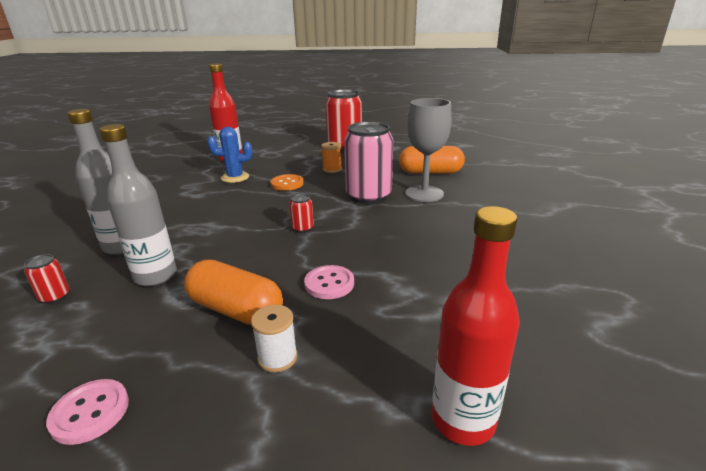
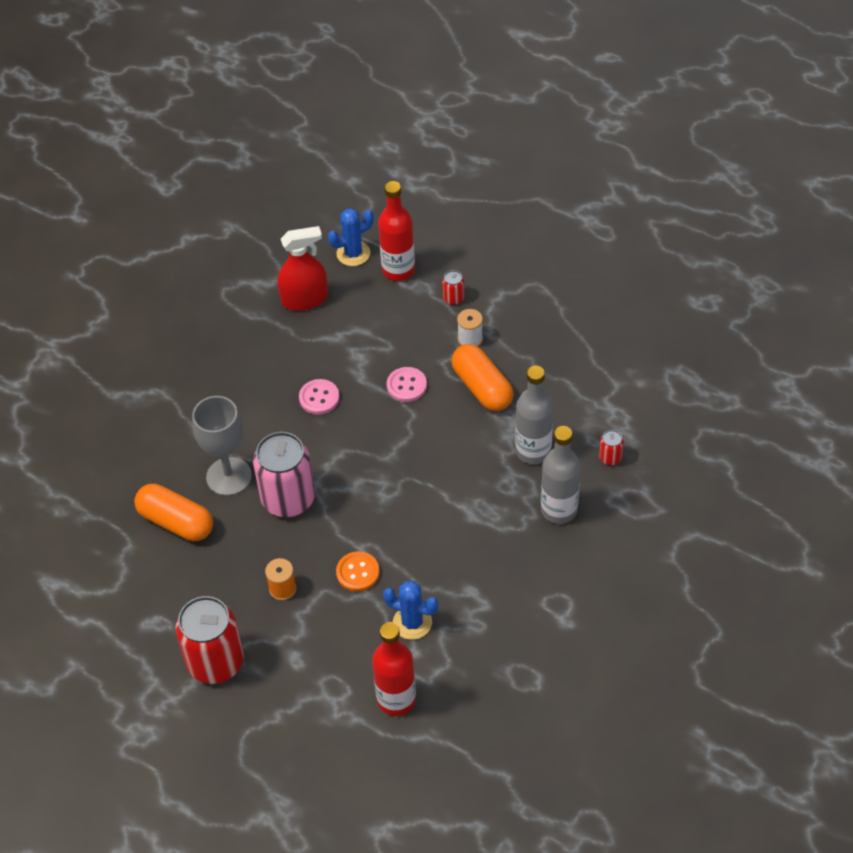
camera: 150 degrees left, 25 degrees up
(90, 412) = (577, 346): pink button -> pink button (319, 398)
(302, 228) = (388, 467): red can -> red can (453, 298)
(535, 323) = (304, 299): none -> red spray bottle
(560, 417) = (353, 253): none -> blue cactus

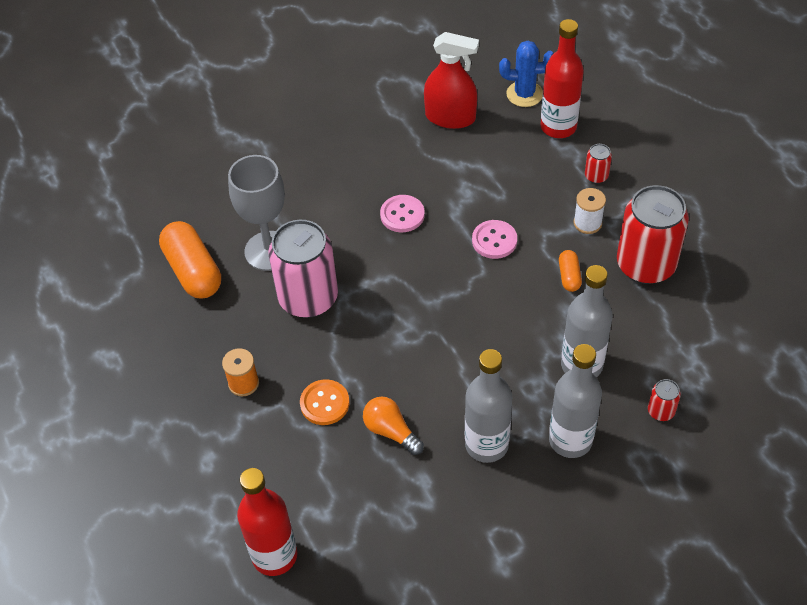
camera: 30 degrees right, 0 degrees up
(215, 662) = (134, 424): red can -> red can (645, 265)
(412, 622) = (343, 482): blue cactus -> none
(423, 568) = (391, 431): none -> orange light bulb
(482, 387) = (569, 276): orange capsule -> orange capsule, size x0.49
(500, 543) = (486, 445): none -> grey bottle

